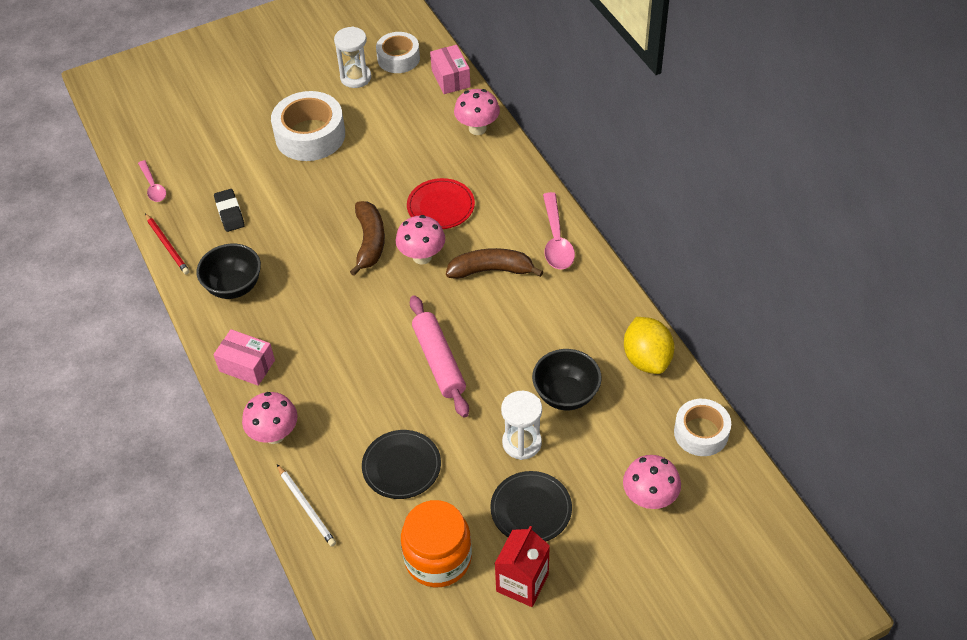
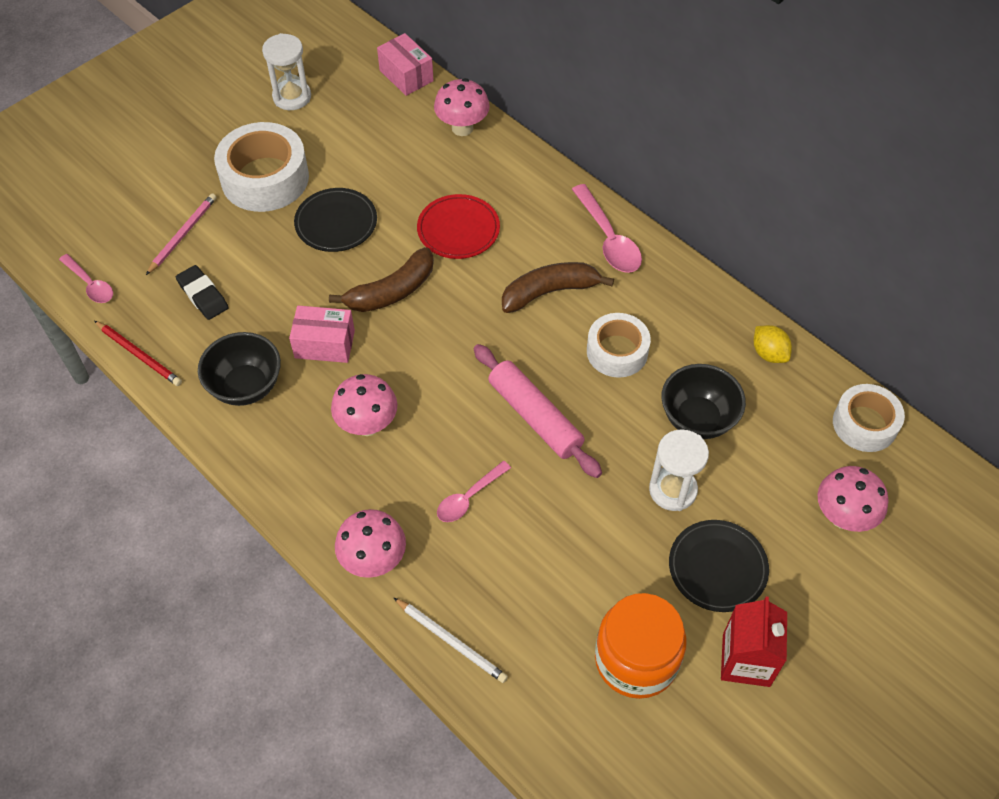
camera: 20 degrees left, 5 degrees up
(233, 165) = (182, 235): none -> pink pencil
(247, 366) = (303, 482): pink box -> pink box (324, 344)
(363, 408) = (469, 497): none -> pink spoon
(370, 242) = (392, 291): brown banana -> brown banana turned 75 degrees clockwise
(398, 58) = (334, 64): white tape -> white tape (617, 351)
(401, 466) = (545, 557): black plate -> black plate (336, 223)
(422, 256) = (461, 295): pink mushroom -> pink mushroom (367, 425)
(647, 359) = (769, 353): yellow lemon -> yellow lemon, size x0.59

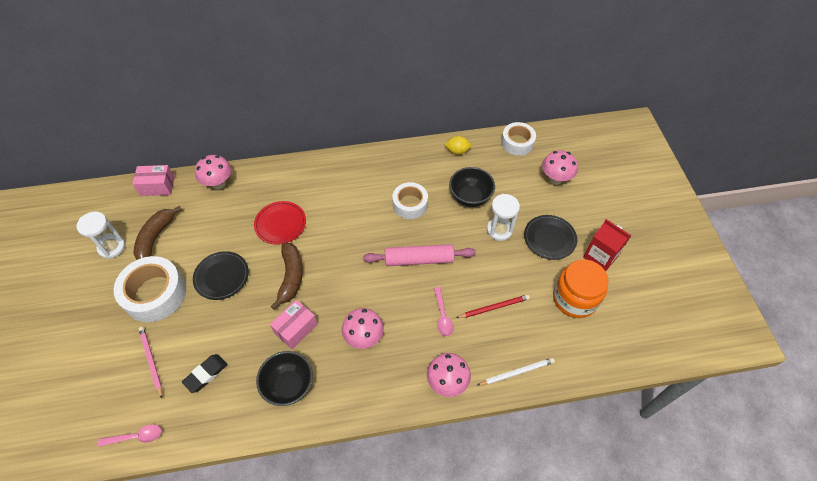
camera: 55 degrees left, 0 degrees up
(139, 355) = (215, 435): red pencil -> red pencil (493, 307)
(203, 295) = (206, 374): black eraser -> black eraser turned 45 degrees counterclockwise
(549, 292) = (353, 209): brown banana -> brown banana (155, 238)
(608, 238) = (344, 168): pink spoon -> none

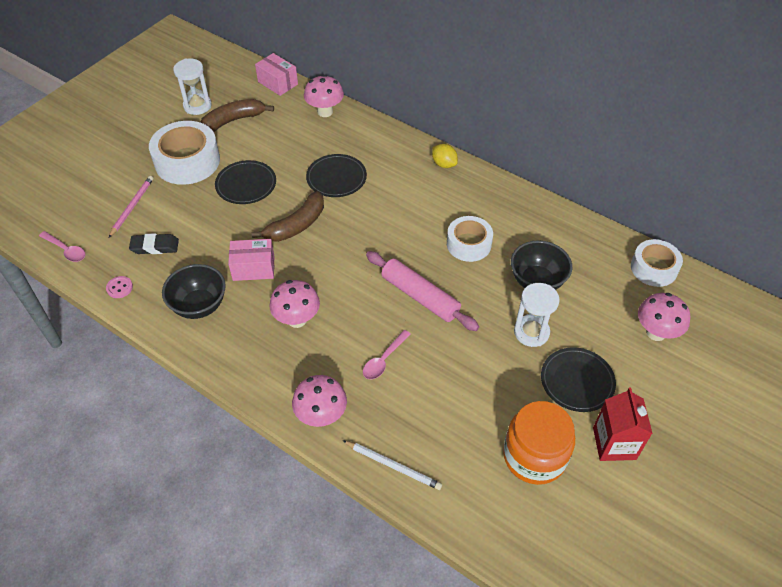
camera: 45 degrees right, 5 degrees down
(215, 425) = (119, 288): none -> pink button
(280, 224) = (336, 178): red plate -> black plate
(457, 151) = (575, 231): yellow lemon -> yellow lemon (444, 164)
(493, 307) = (440, 393): red pencil -> none

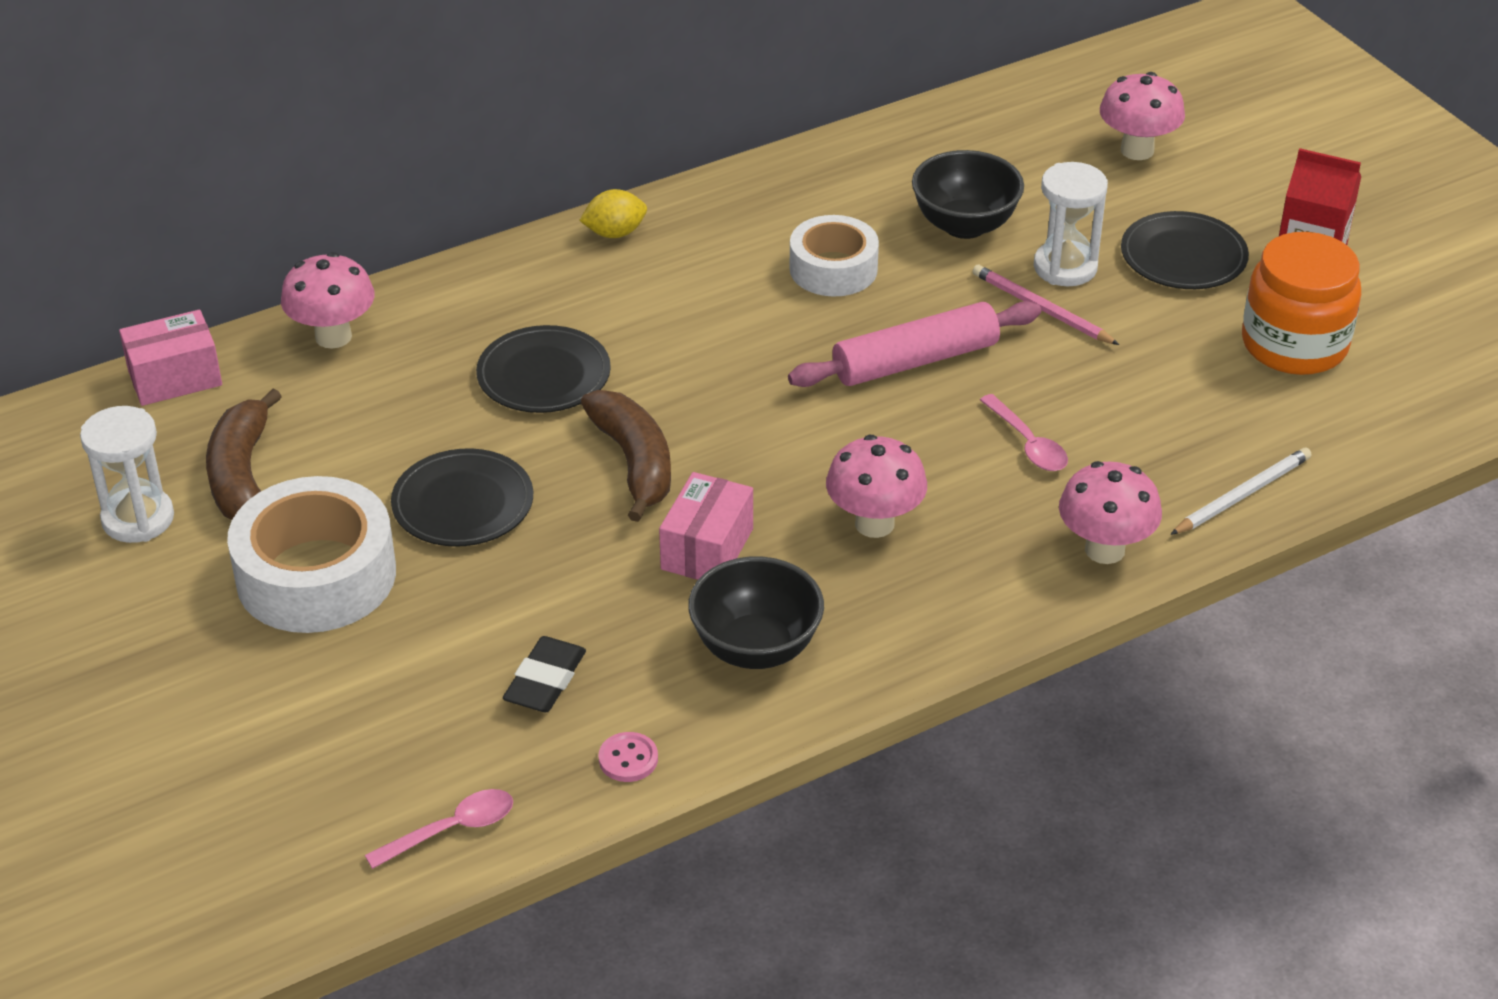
camera: 65 degrees left, 10 degrees down
(132, 207) = (394, 694): pink pencil -> pink pencil (1042, 309)
(653, 268) = (1014, 104): white tape -> none

